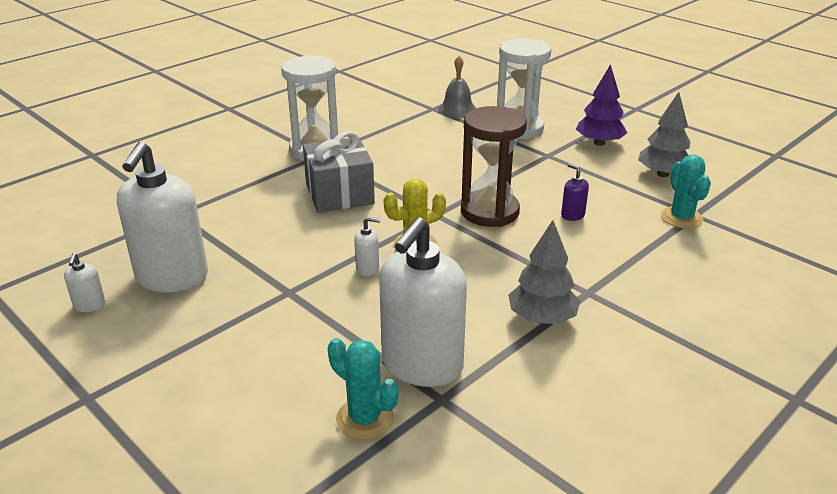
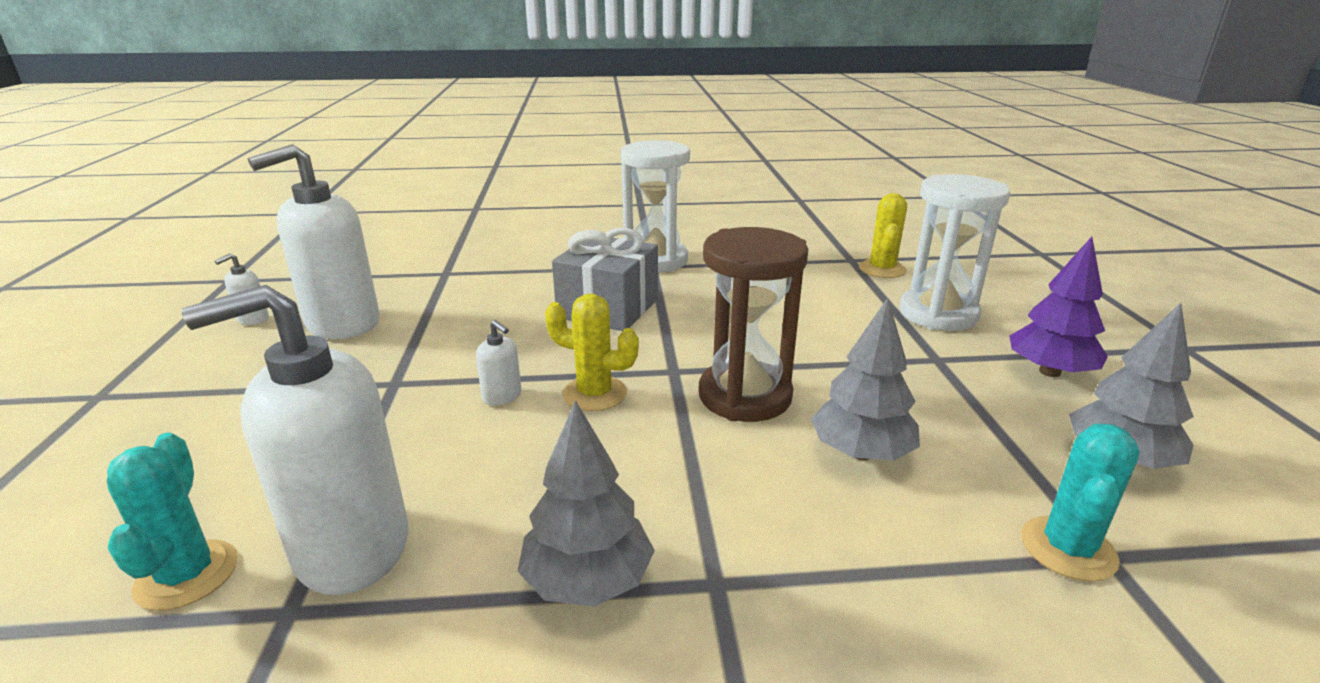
camera: 40 degrees right, 5 degrees down
(457, 109) = (882, 269): grey bell -> yellow cactus
(572, 215) = (860, 453): purple soap dispenser -> grey tree

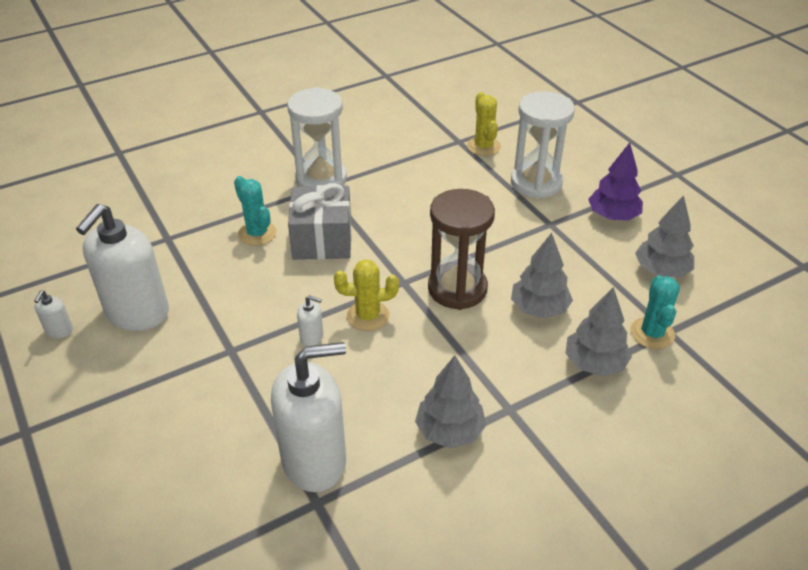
camera: 25 degrees left, 15 degrees up
(187, 575) = (241, 508): turquoise cactus -> turquoise cactus (257, 233)
(351, 547) = (314, 460): white soap dispenser -> white soap dispenser turned 150 degrees counterclockwise
(924, 562) = (595, 363): none -> grey tree

